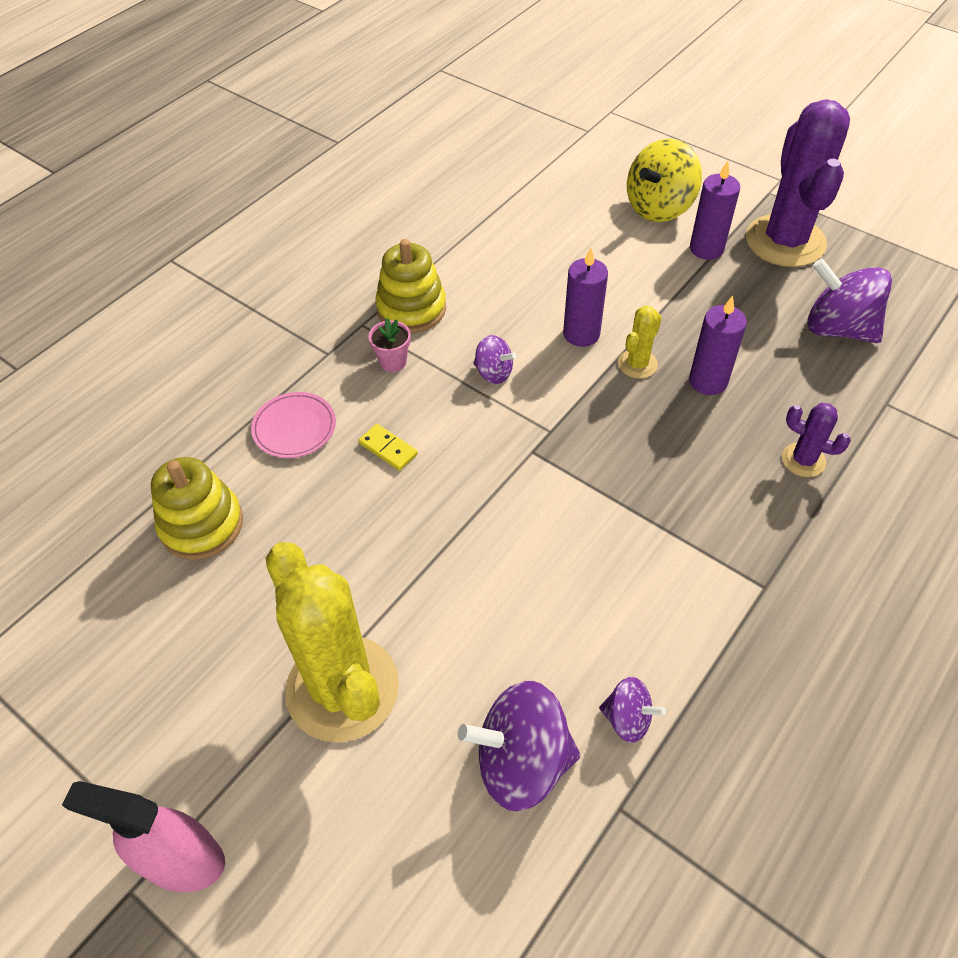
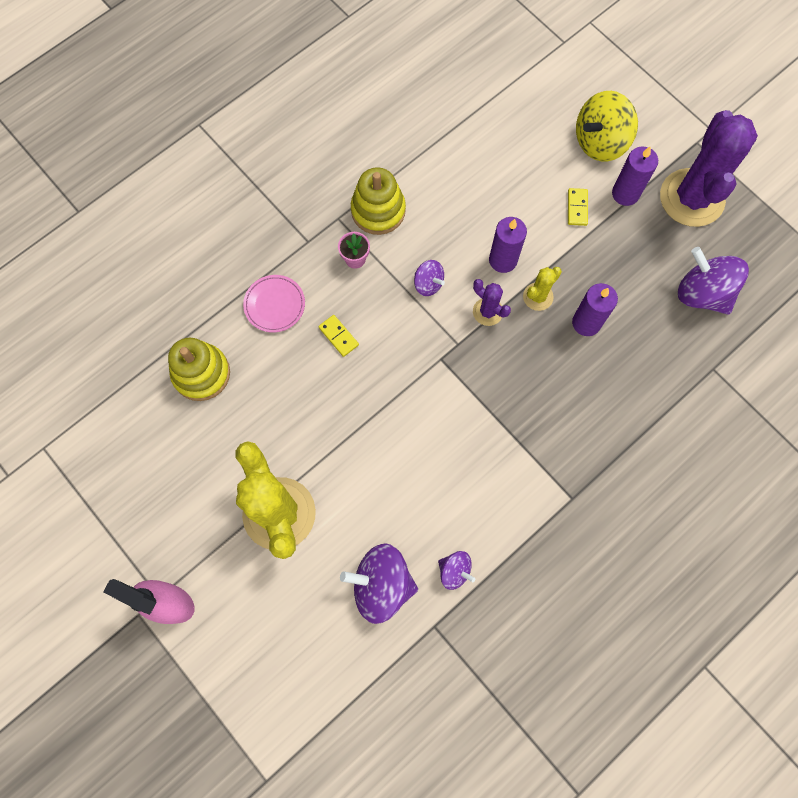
camera: 10 degrees right, 20 degrees up
(654, 270) = (577, 208): none -> yellow domino
(803, 460) = (633, 405): purple cactus -> purple cactus (487, 312)

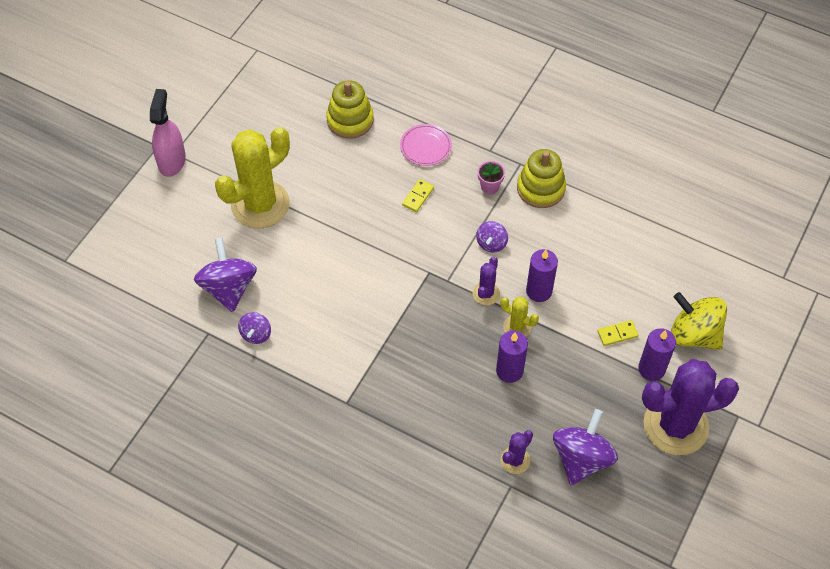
camera: 70 degrees right, 15 degrees down
(687, 354) = (515, 460): none -> purple cactus

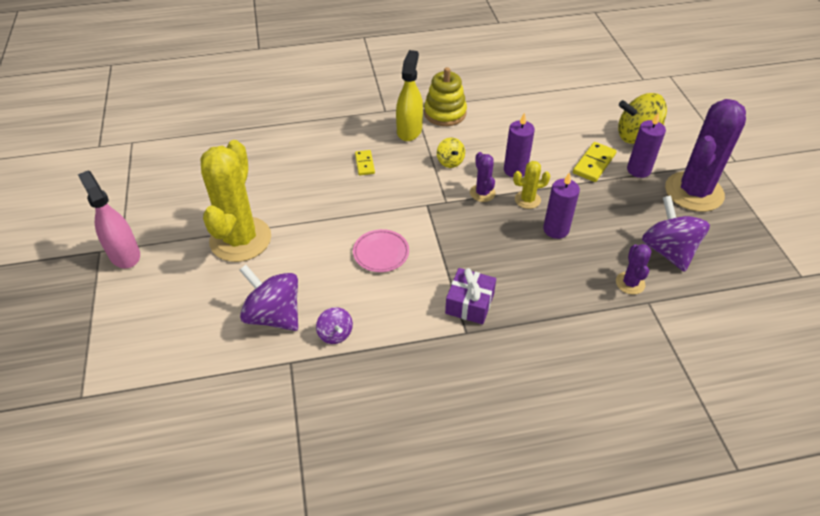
camera: 40 degrees left, 10 degrees down
(350, 120) = (259, 146): yellow stacking toy -> none
(372, 382) = (469, 303): none -> purple gift
(425, 147) = (336, 132): pink plate -> pink plate (381, 253)
(490, 186) = (409, 130): pink flower pot -> yellow spray bottle
(491, 243) = (450, 162): purple spinning top -> yellow spinning top
(617, 334) = (594, 164): yellow domino -> yellow domino, size x1.55

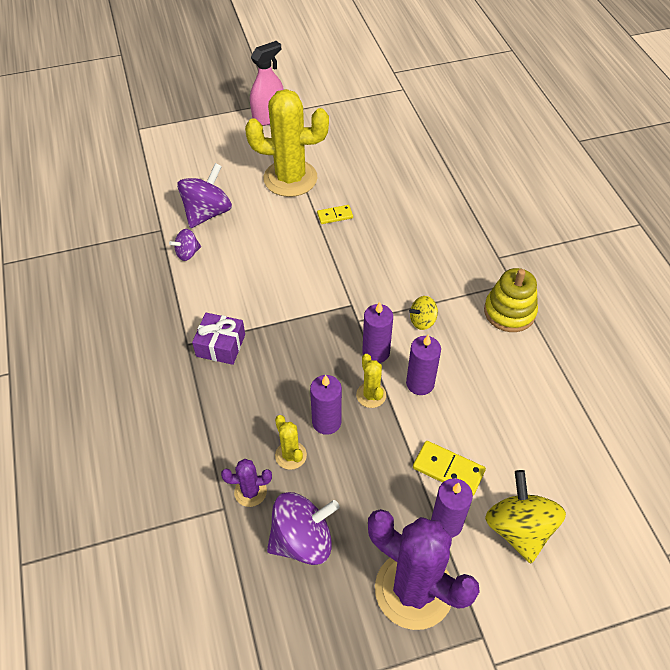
camera: 85 degrees right, 5 degrees up
(364, 164) = (404, 249): yellow domino -> yellow domino (335, 215)
(381, 253) = (281, 274): pink plate -> none
(409, 130) = (468, 281): yellow spray bottle -> none
(482, 193) = (376, 352): purple cactus -> purple candle
(591, 255) = (290, 455): none -> yellow cactus

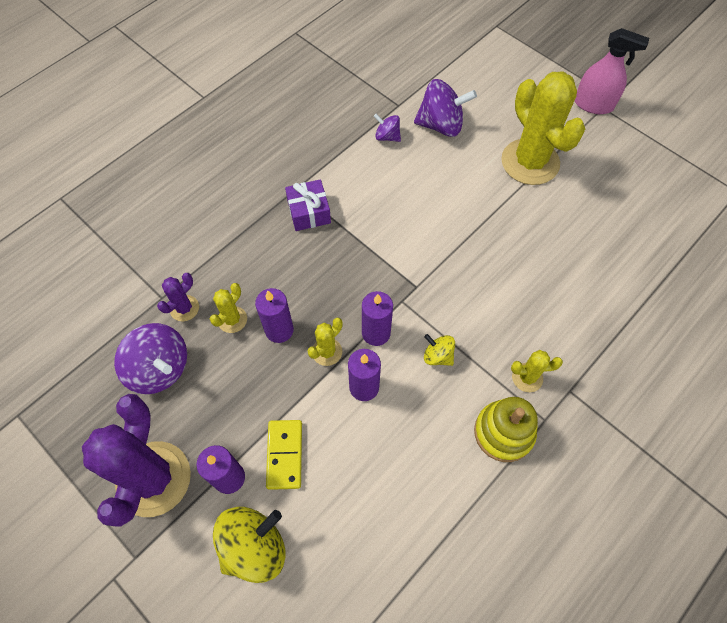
camera: 60 degrees right, 10 degrees up
(250, 492) = (184, 308): purple cactus -> purple cactus turned 75 degrees clockwise
(335, 215) = (512, 220): yellow domino -> none
(474, 276) = (527, 377): none -> yellow cactus

